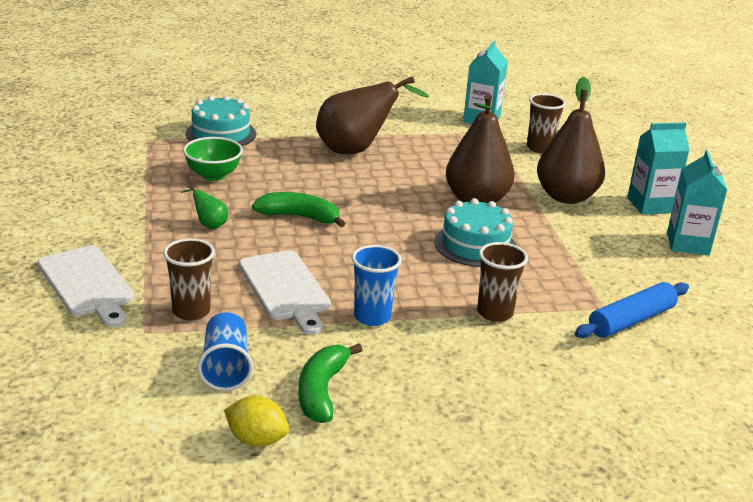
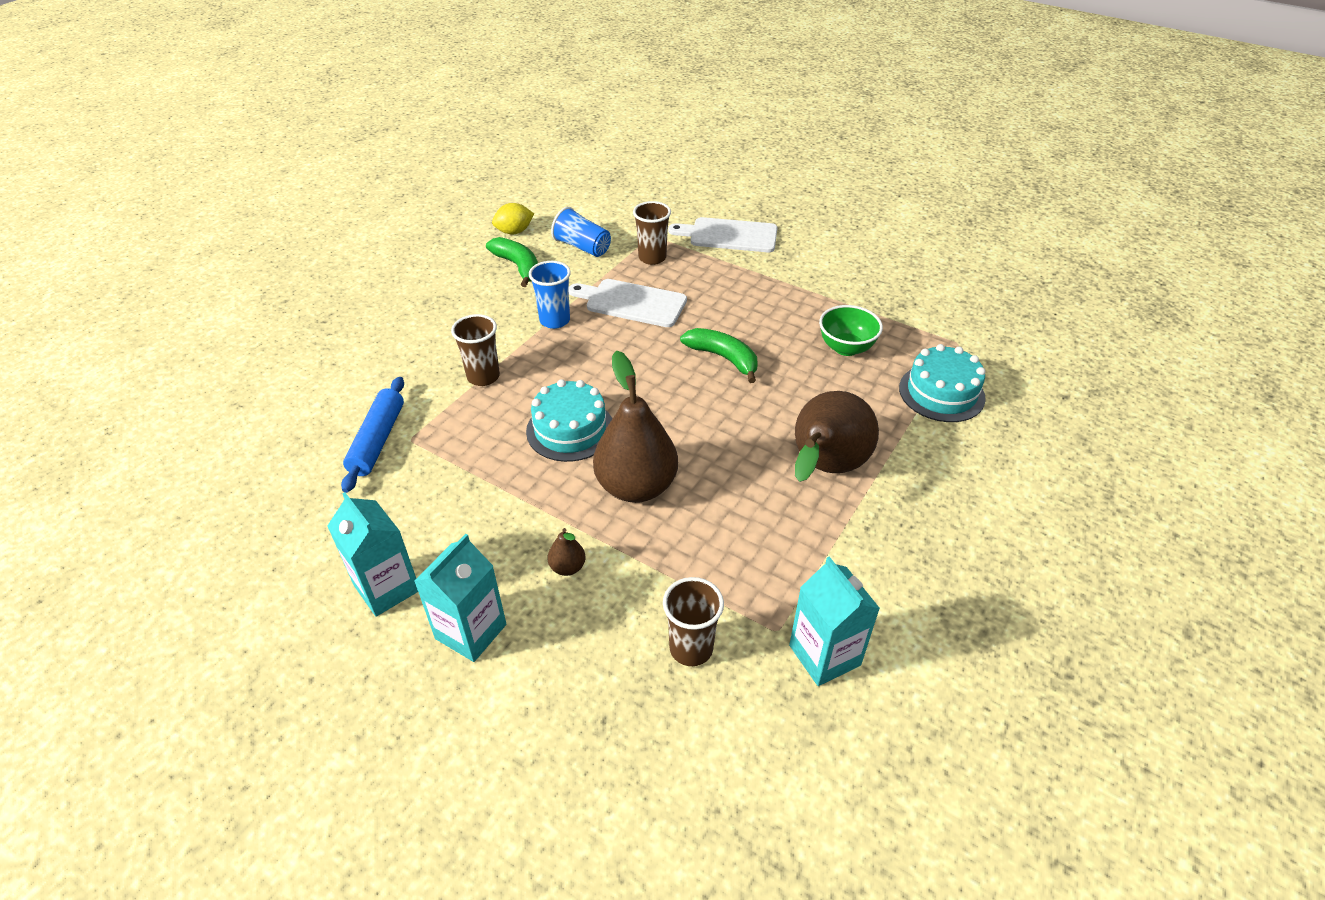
camera: 135 degrees right, 15 degrees up
(209, 224) = (758, 309): green pear -> none
(299, 217) = (723, 358): green banana -> green banana turned 105 degrees counterclockwise
(566, 197) = (567, 567): brown pear -> brown pear, size x0.42

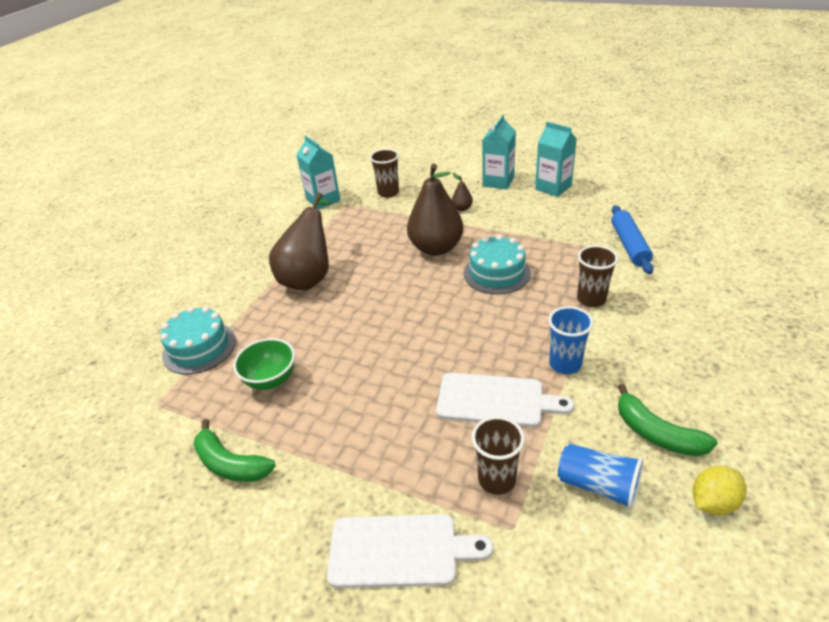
camera: 175 degrees right, 5 degrees down
(723, 358) = (388, 350): green banana -> green banana (230, 464)

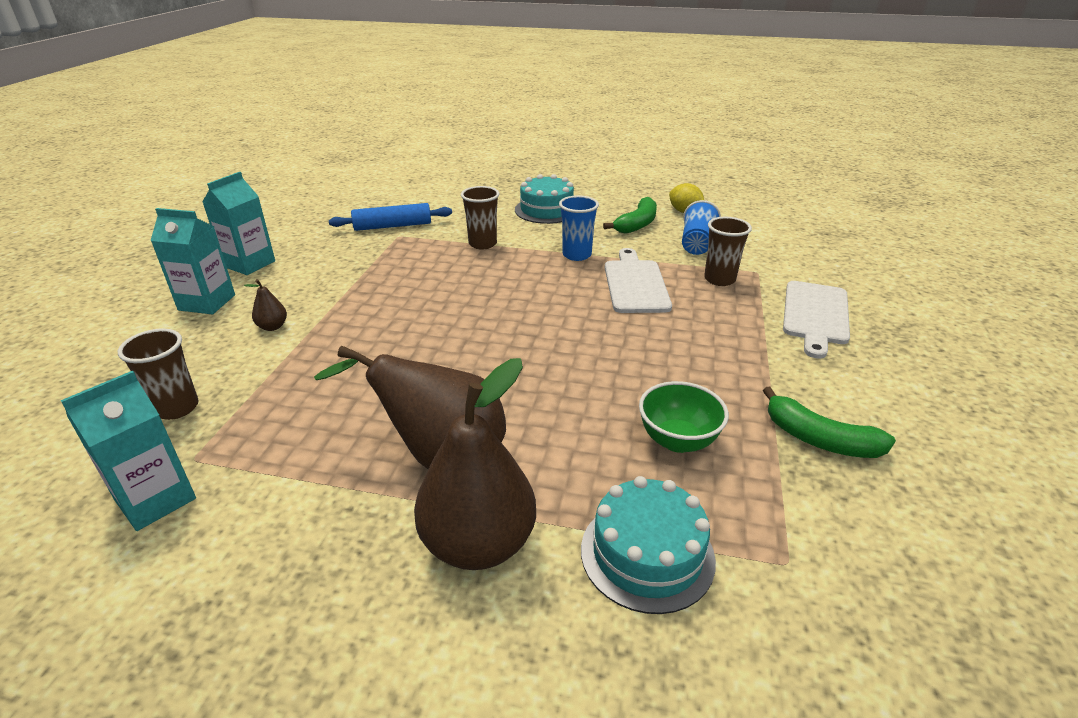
camera: 105 degrees left, 5 degrees down
(230, 464) = (819, 439): green banana -> green banana turned 105 degrees clockwise
(399, 550) = (815, 315): white cutting board -> white cutting board turned 150 degrees counterclockwise
(436, 248) = (375, 339): brown pear -> brown pear (478, 543)
(497, 273) = (436, 293): turquoise cake -> turquoise cake (546, 210)

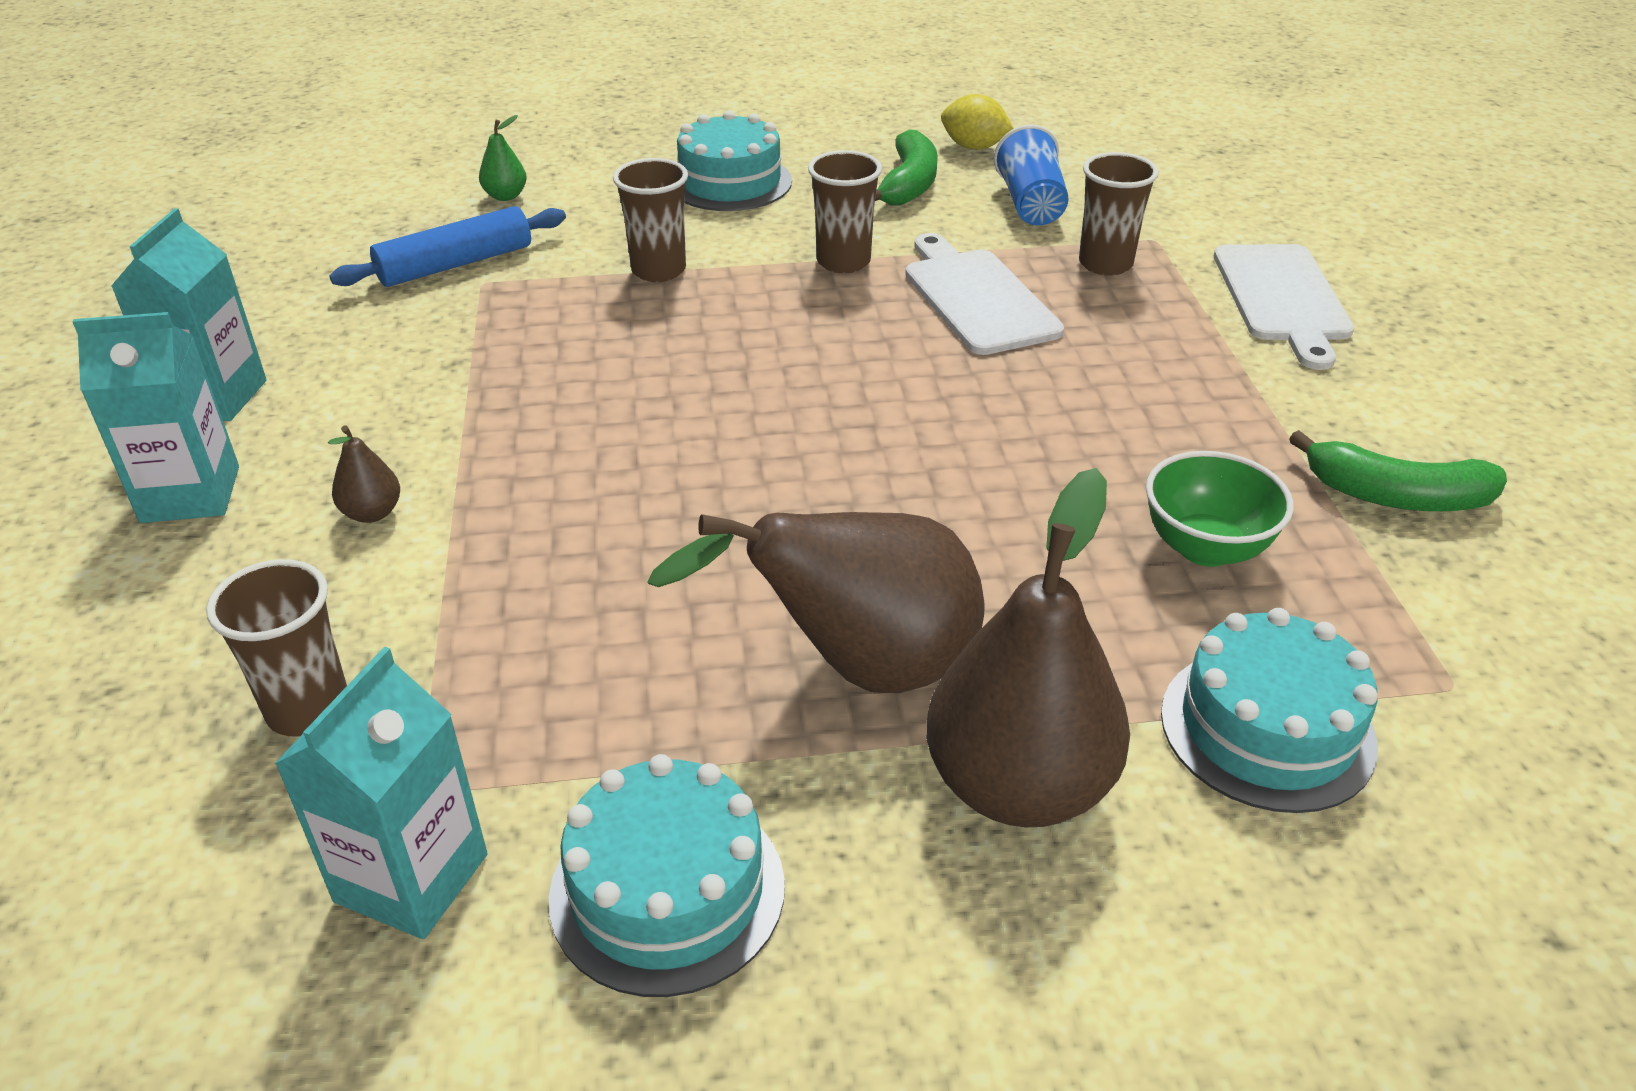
camera: 20 degrees left, 5 degrees up
(261, 543) = (667, 890): none -> turquoise cake
(437, 200) = (505, 196): none -> green pear
(577, 255) = (843, 262): blue cup -> brown cup

